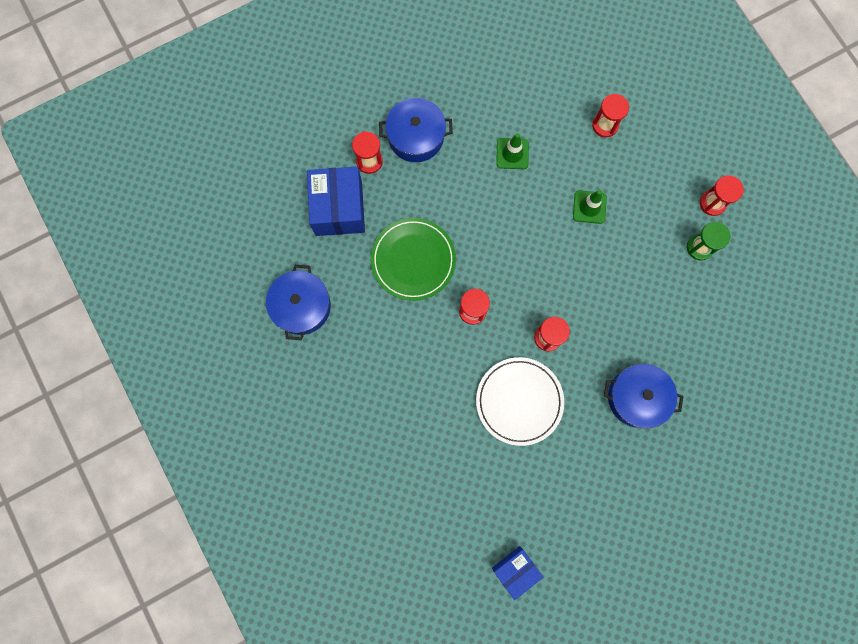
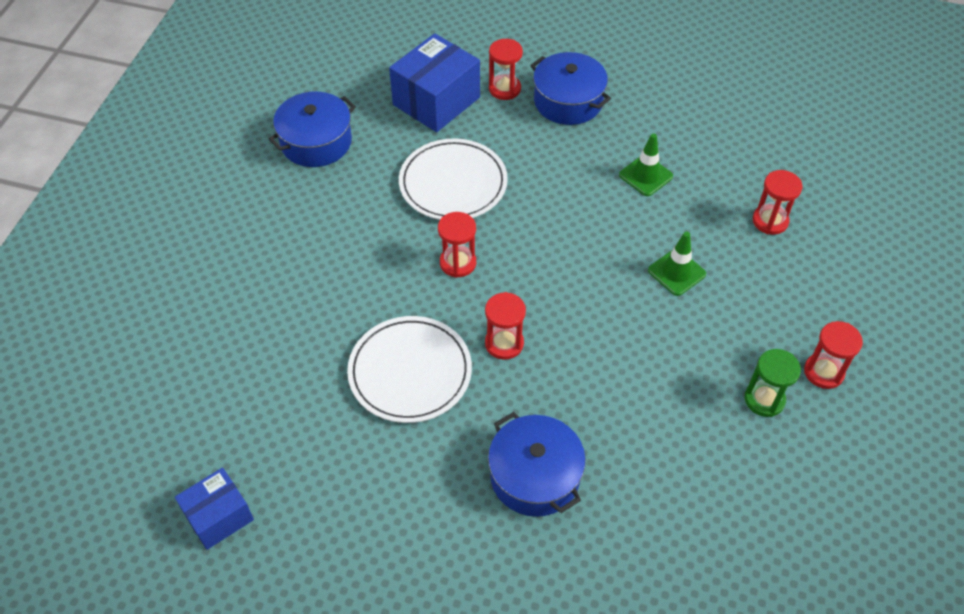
camera: 45 degrees right, 25 degrees down
(413, 260) = (453, 183): green plate -> white plate
(515, 570) = (219, 516): blue box -> blue box turned 45 degrees counterclockwise

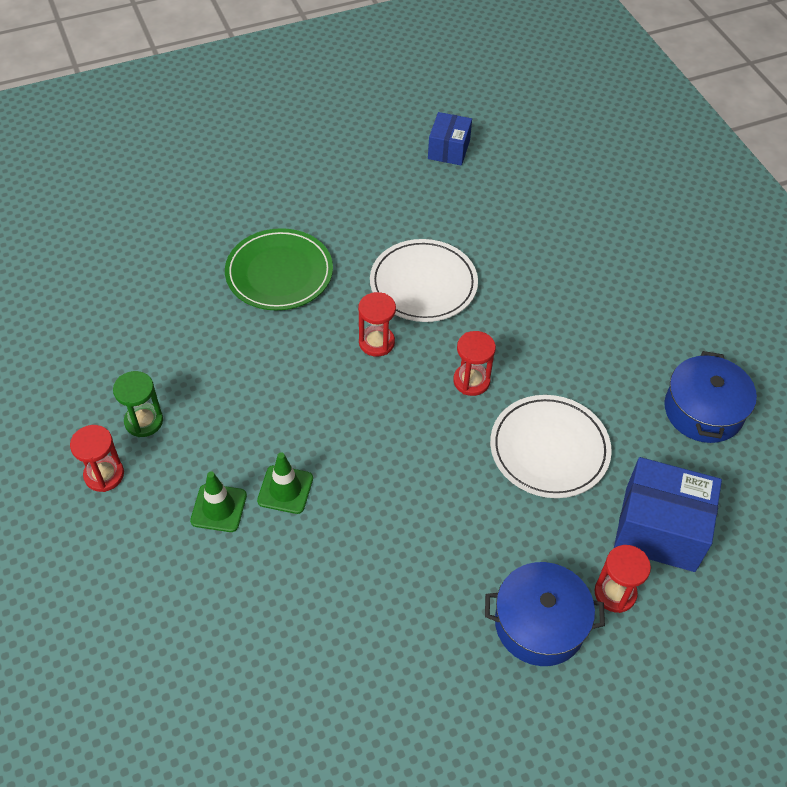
camera: 140 degrees right, 0 degrees up
(436, 101) = (660, 529): blue box -> blue box turned 75 degrees counterclockwise
(534, 476) = (279, 273): blue pot -> green plate
(645, 176) = (387, 579): green traffic cone -> green traffic cone (218, 508)
(770, 221) = (231, 607): red hourglass -> none

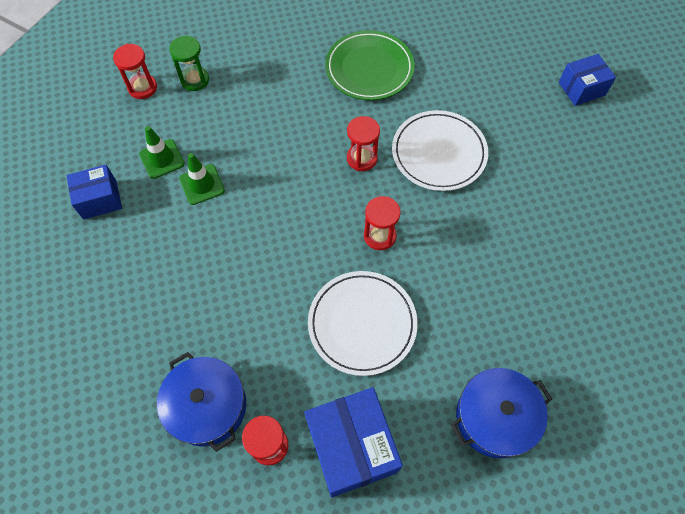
camera: 55 degrees right, 10 degrees up
(216, 595) = (100, 199): none -> blue box

